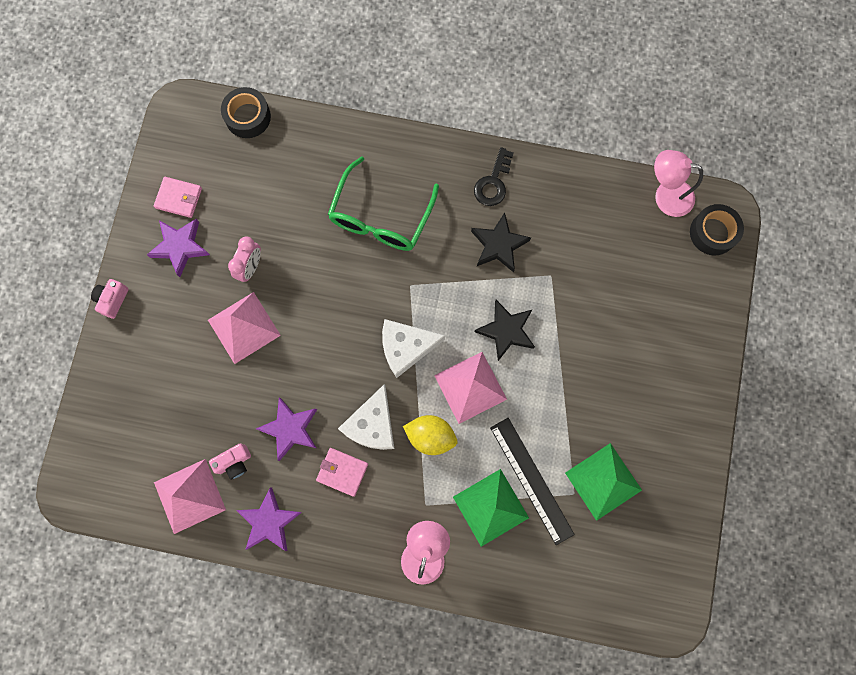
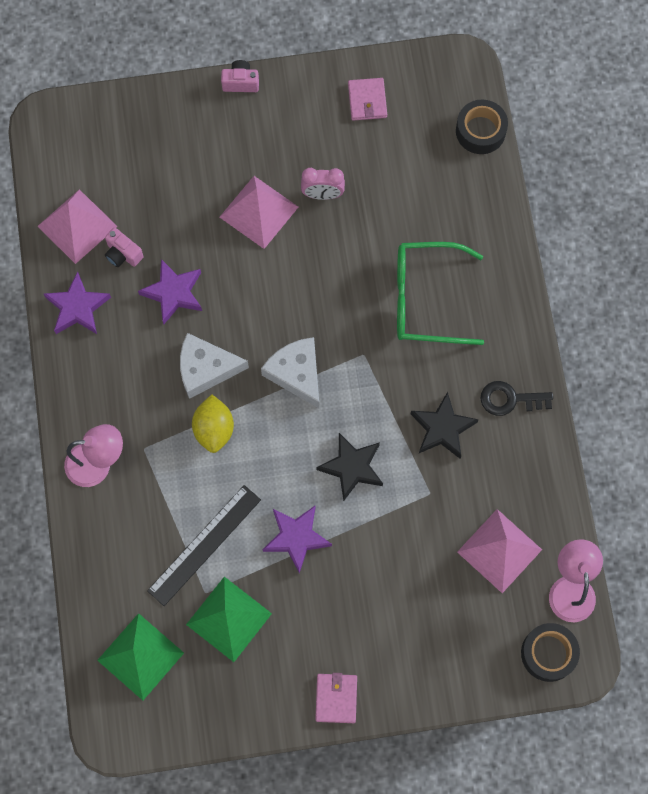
camera: 70 degrees right, 5 degrees down
(180, 247) = (317, 122): purple star -> purple star (296, 538)
(342, 472) = (148, 357): pink wallet -> pink wallet (336, 698)
(470, 387) = (279, 451): pink pyramid -> pink pyramid (499, 551)
(490, 507) = (163, 513): green pyramid -> green pyramid (140, 656)

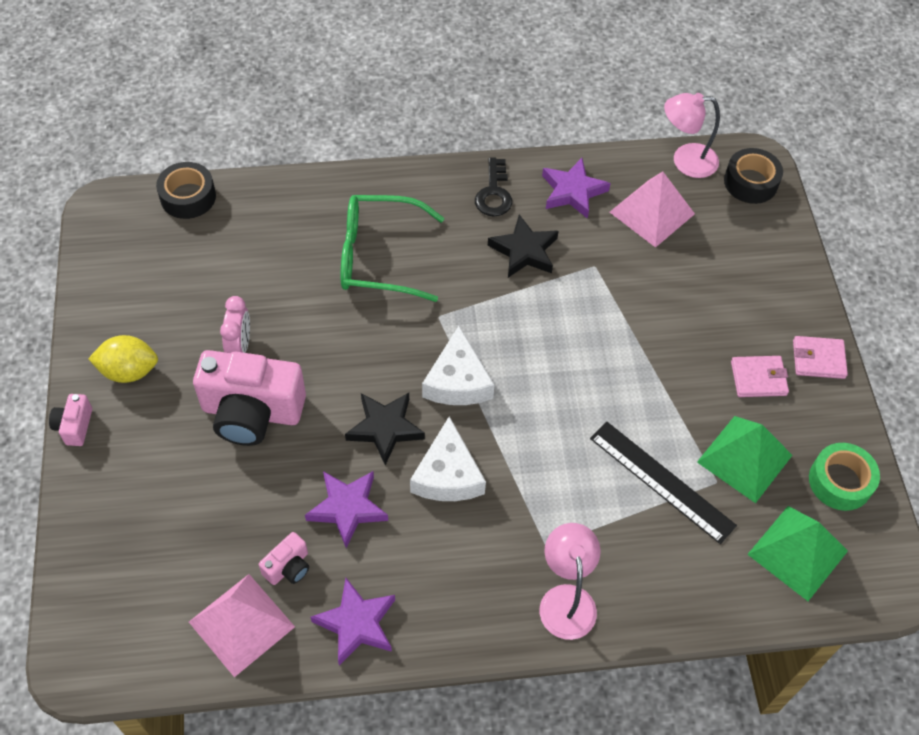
camera: 90 degrees left, 15 degrees down
(208, 702) = (840, 481): none -> green tape
(214, 429) = (523, 467): yellow lemon -> yellow lemon (129, 371)
(259, 211) = (252, 412): pink pyramid -> pink camera
(296, 373) = (457, 381): white cheese -> white cheese turned 60 degrees counterclockwise
(296, 538) = (648, 389): purple star -> purple star (573, 191)
(352, 467) = (567, 333): black star -> black star (385, 428)
(367, 101) = (128, 297): pink wallet -> pink wallet (758, 378)
(425, 299) = (378, 257): green glasses -> green glasses turned 90 degrees clockwise

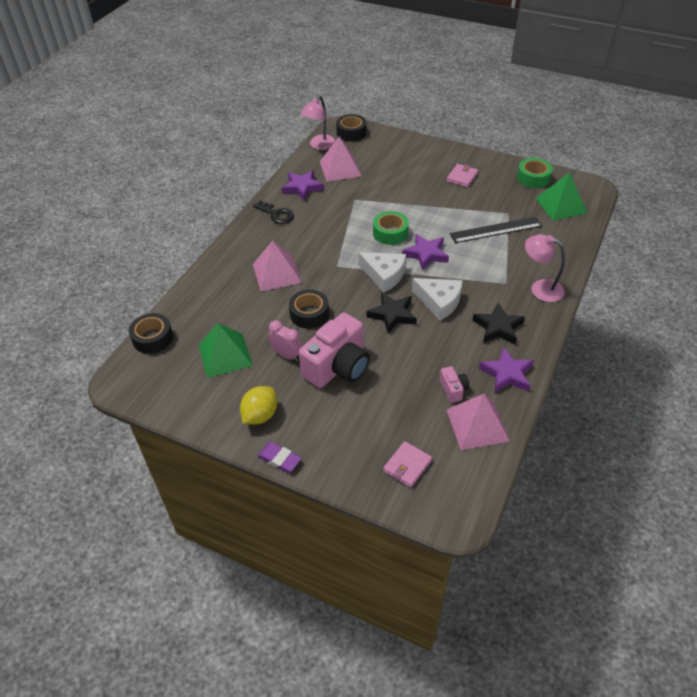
camera: 55 degrees left, 10 degrees down
(74, 426) = (279, 459): pink camera -> purple eraser
(326, 332) = (309, 314): none -> black tape
(347, 508) = (432, 350): purple star -> purple star (426, 254)
(378, 257) = (277, 273): green glasses -> pink pyramid
(524, 251) = (323, 219): black star -> black star (498, 327)
(552, 345) = (390, 233): none -> green tape
(744, 458) = (501, 199): green pyramid -> green pyramid (225, 355)
(818, 359) = (465, 156): pink wallet -> pink wallet (407, 466)

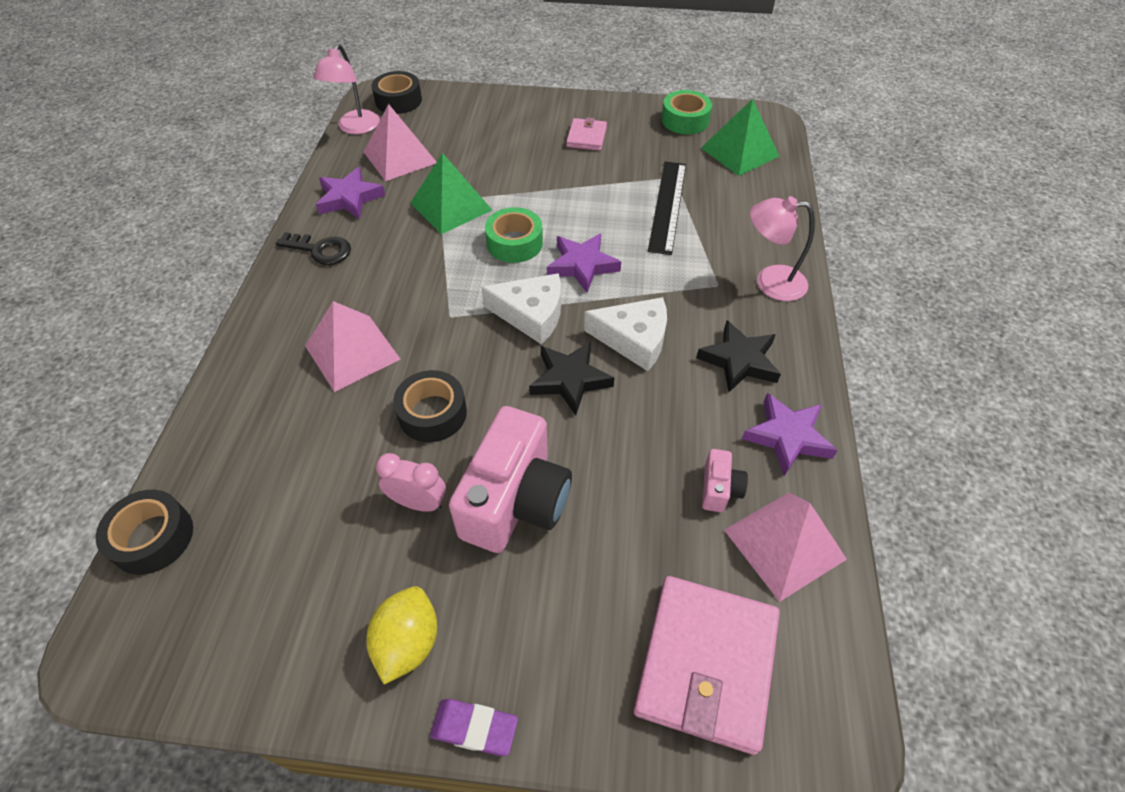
camera: 20 degrees left, 5 degrees up
(225, 355) = (304, 534): green pyramid -> green pyramid (451, 206)
(407, 466) = (706, 664): pink wallet -> pink wallet, size x1.94
(453, 389) = (719, 489): pink camera -> pink camera turned 45 degrees clockwise
(496, 230) = (668, 206): black ruler -> black ruler turned 45 degrees counterclockwise

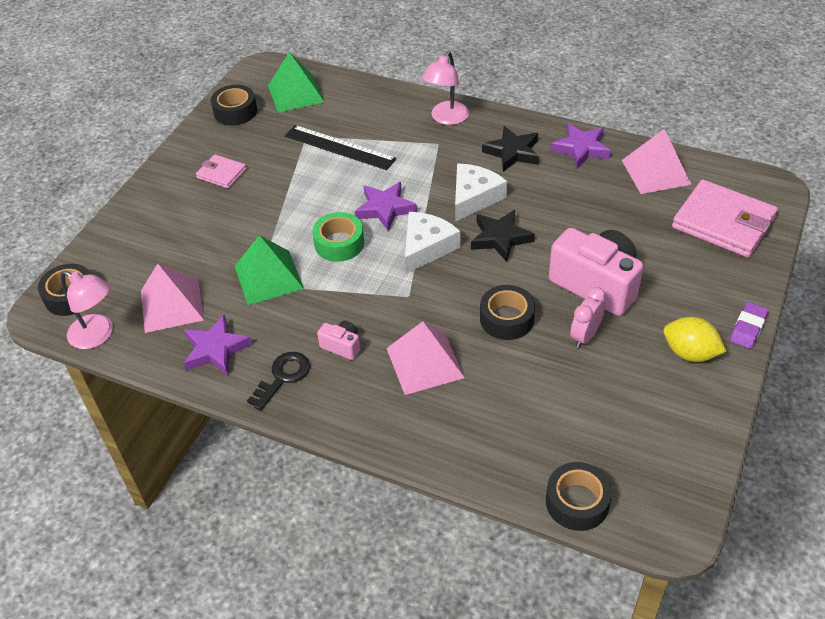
camera: 70 degrees left, 5 degrees down
(685, 120) = (235, 111): green tape -> black tape
(719, 489) = (612, 188): pink camera -> pink camera (342, 346)

